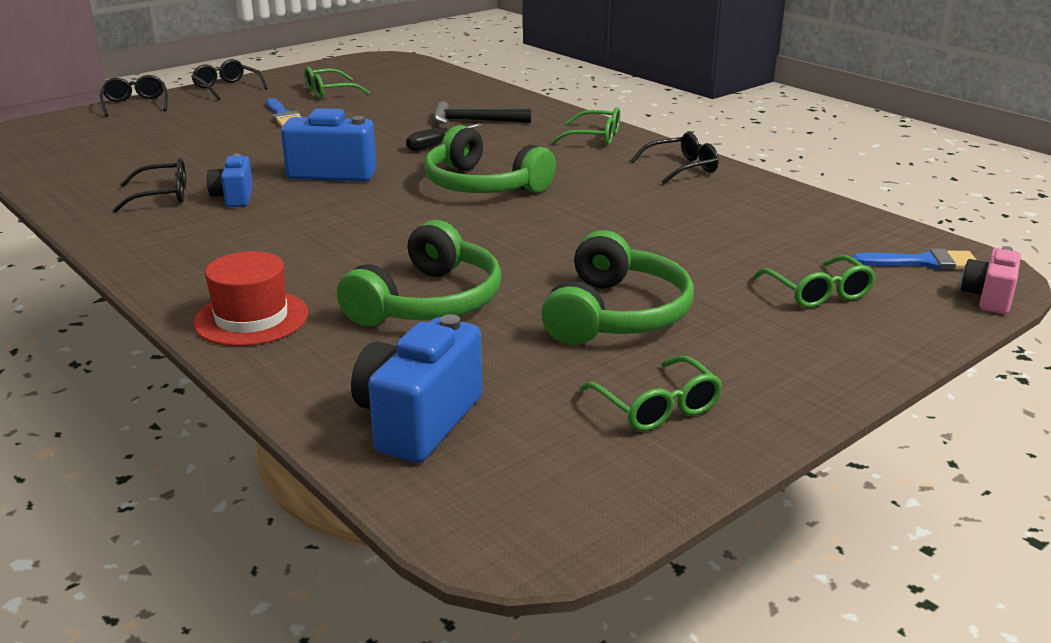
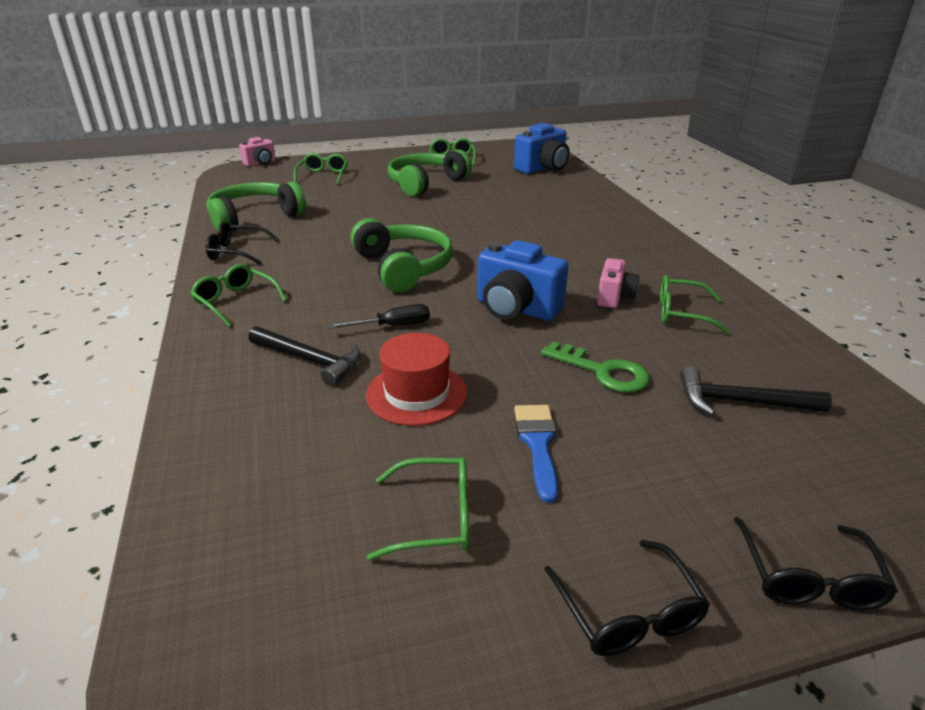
camera: 155 degrees left, 5 degrees up
(135, 150) = (740, 402): none -> black hammer
(162, 196) = (681, 313): black glasses -> green glasses
(234, 198) = (614, 297): blue camera -> pink camera
(243, 149) = (603, 371): none -> green key
(251, 318) = (605, 210): red hat -> red hat (416, 393)
(429, 302) = (509, 202): green headphones -> green headphones (254, 217)
(924, 262) = (248, 177): blue brush -> none

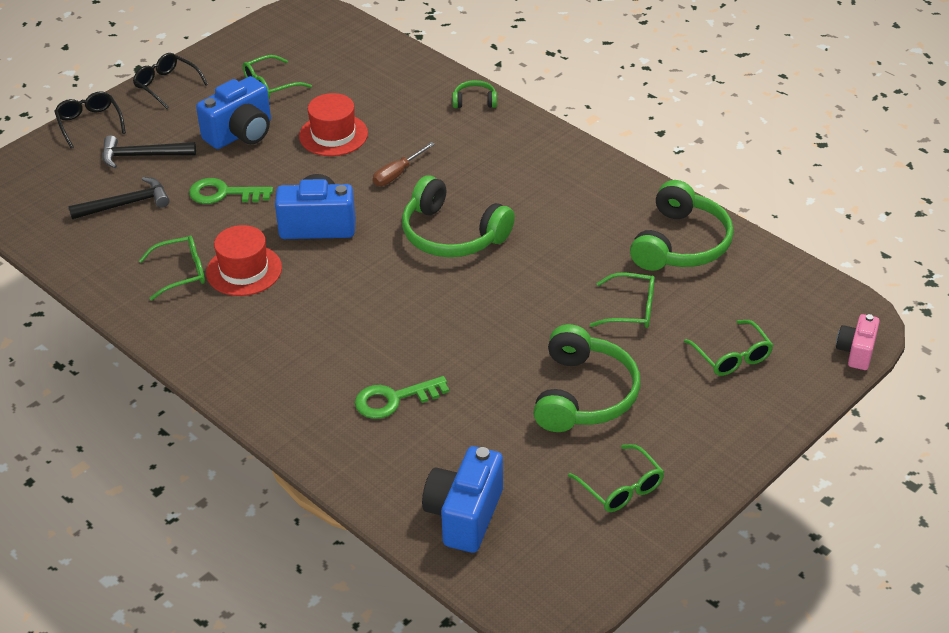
camera: 150 degrees right, 10 degrees up
(211, 371) = (474, 101): none -> green headphones
(236, 252) = (620, 194): black glasses -> none
(236, 301) = (538, 149): green glasses -> green glasses (631, 309)
(310, 360) = (423, 129): black hammer -> black hammer (142, 155)
(392, 326) = (397, 174): black screwdriver -> brown screwdriver
(538, 444) = (241, 134): blue brush -> blue camera
(544, 206) = (393, 399): none -> green key
(614, 297) = (244, 270): pink camera -> red hat

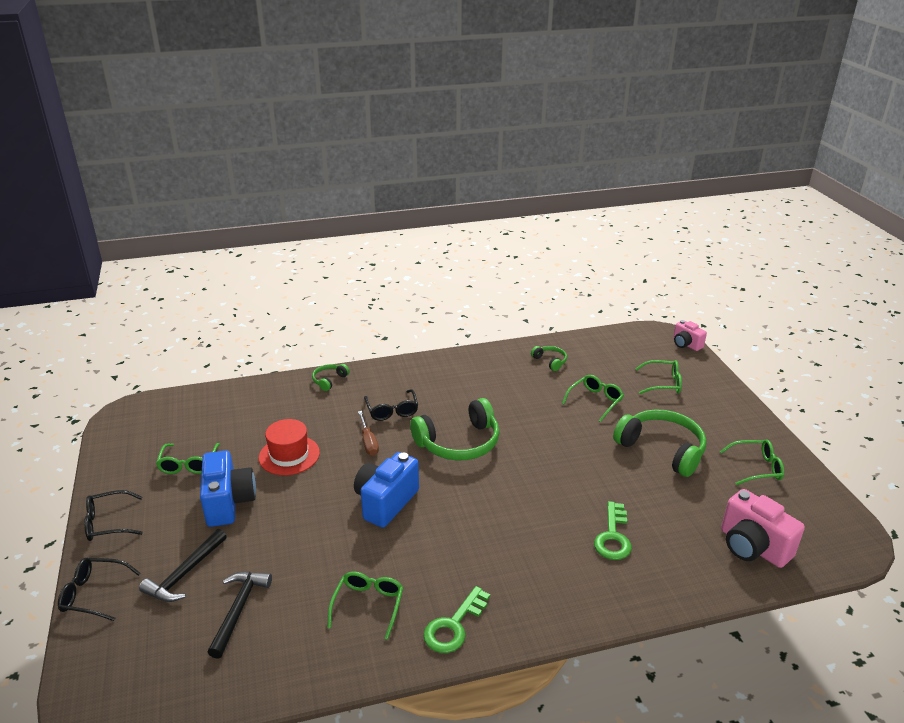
camera: 60 degrees left, 10 degrees down
(223, 193) = (292, 541): green key -> green key (454, 626)
(244, 270) = (400, 564): red hat -> none
(463, 166) = (392, 410): none -> black glasses
(464, 515) = (752, 547): blue camera -> pink camera
(681, 244) = (550, 361): green headphones -> green headphones, size x0.47

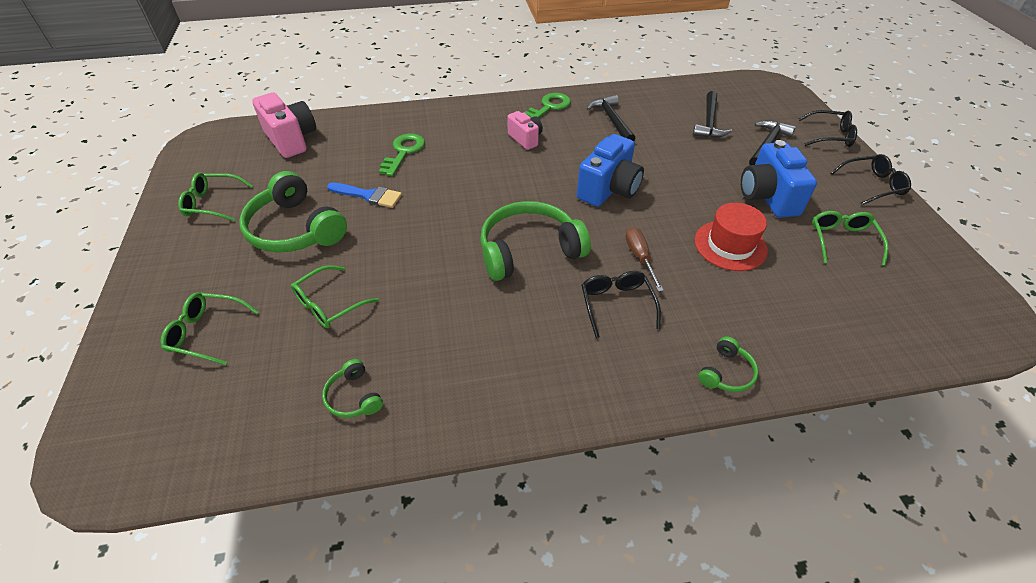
camera: 175 degrees left, 15 degrees up
(368, 605) = (612, 120): green glasses -> black hammer
(619, 483) = (369, 195): none -> blue brush
(686, 344) = (83, 428): pink camera -> pink camera (525, 139)

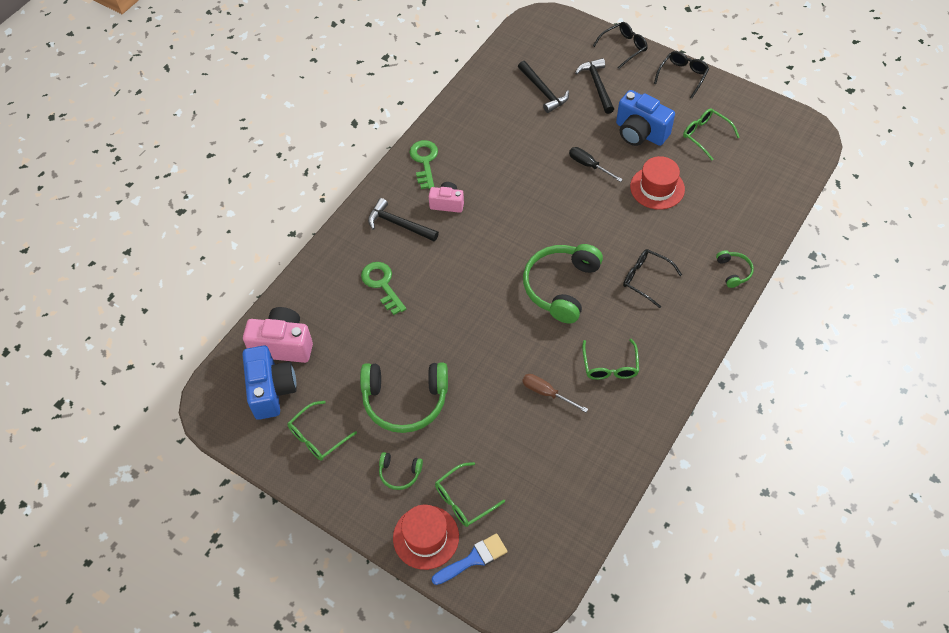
camera: 45 degrees left, 10 degrees up
(141, 331) = (426, 537): none -> red hat
(329, 304) = (503, 421): green glasses -> green glasses (610, 366)
(353, 397) = (591, 449): green headphones -> green headphones (399, 473)
(369, 195) = (412, 337): blue brush -> blue brush (474, 559)
(609, 189) = (550, 202): blue camera -> blue camera (271, 390)
(612, 120) = (481, 139): black hammer -> black hammer (399, 224)
(640, 257) = (622, 238): brown screwdriver -> brown screwdriver (546, 393)
(682, 188) = (589, 165): none -> black screwdriver

